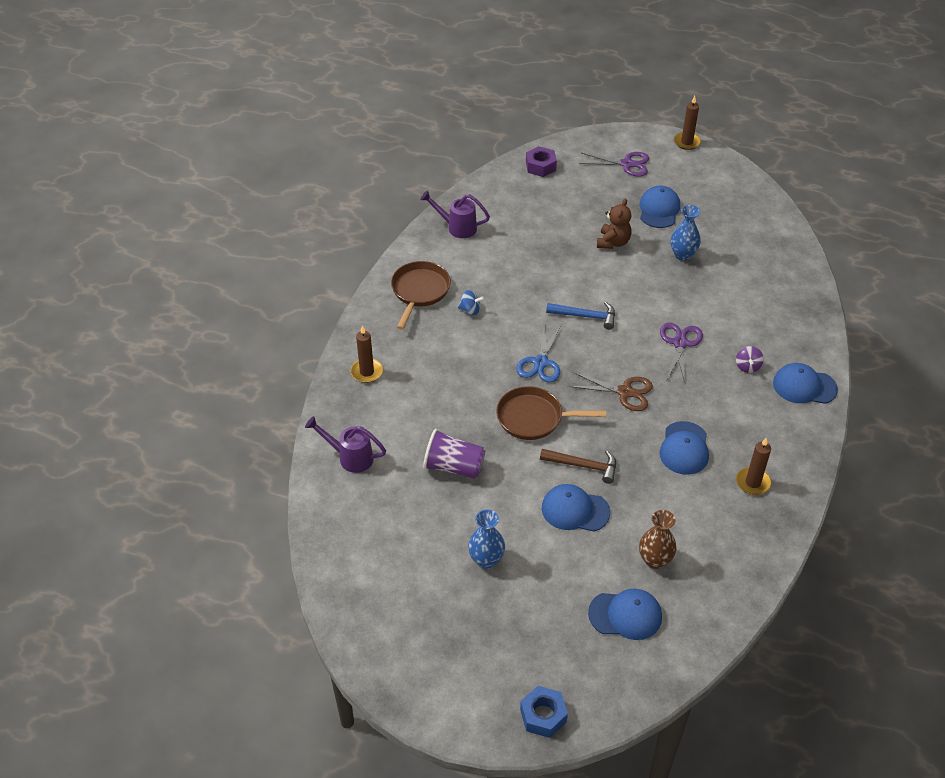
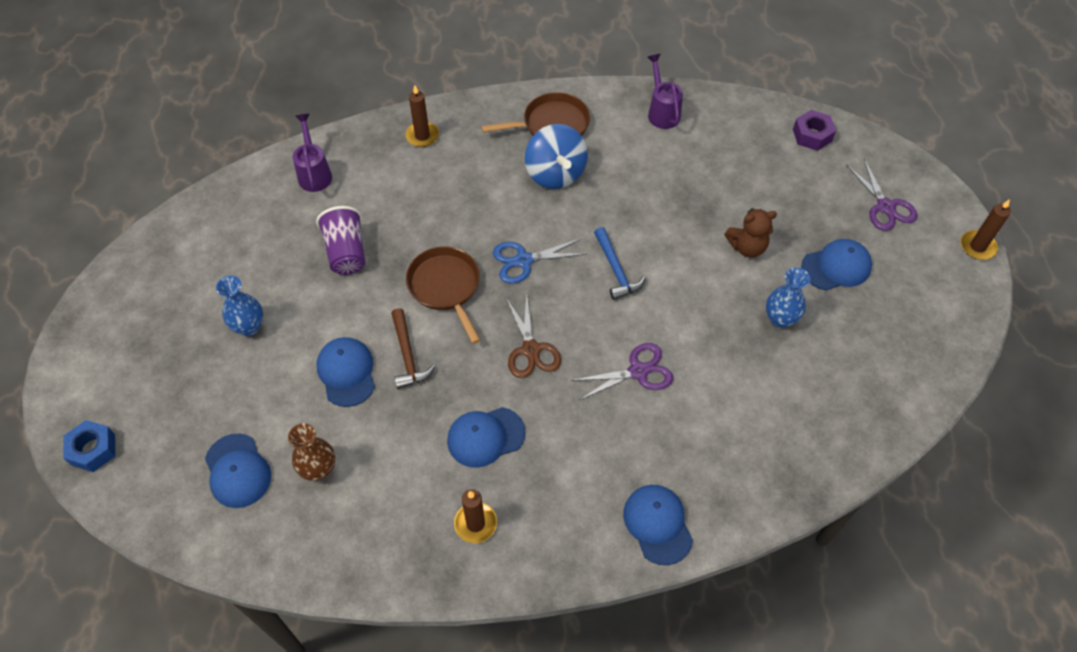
camera: 60 degrees right, 10 degrees up
(470, 310) = (555, 173): blue spinning top -> blue spinning top, size x2.19
(747, 366) = (648, 452): purple spinning top -> none

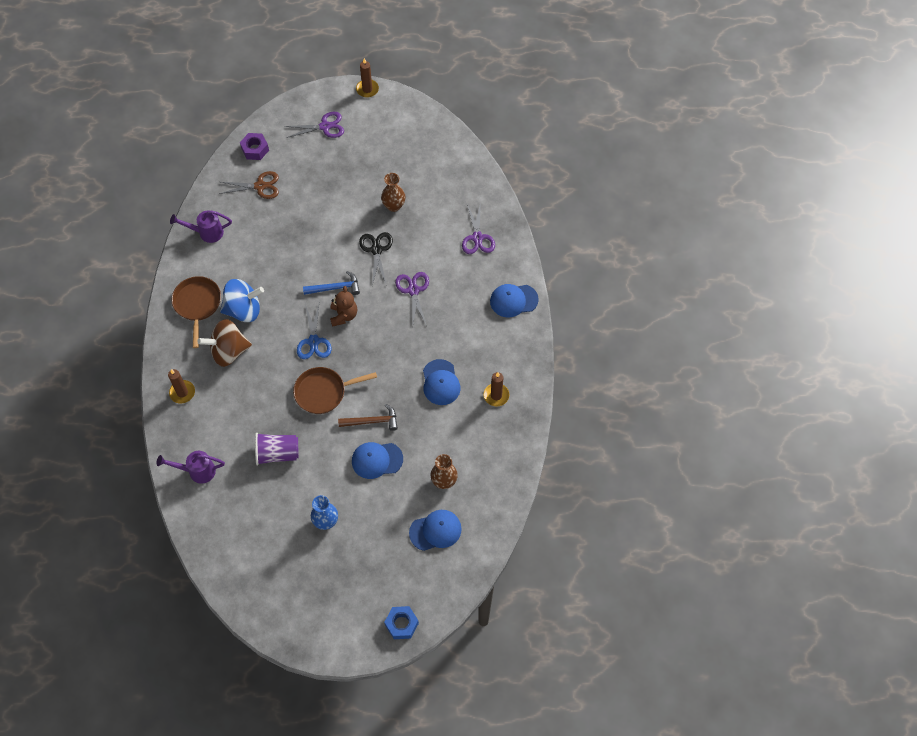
camera: 80 degrees left, 5 degrees up
(489, 170) = (228, 351): none -> brown spinning top
(531, 350) = (384, 348): brown scissors -> brown scissors (260, 186)
(695, 310) = (376, 250): none -> black scissors
(747, 247) = (336, 210): brown teddy bear -> brown teddy bear (344, 315)
(761, 448) = (477, 238): none -> purple scissors
(780, 319) = (394, 206): blue vase -> brown vase
(836, 267) = (363, 166): blue cap -> none

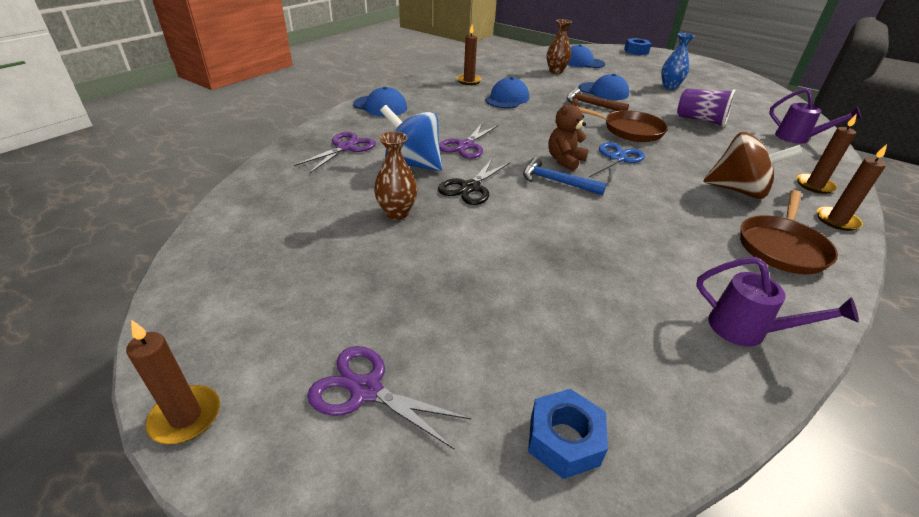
camera: 145 degrees left, 25 degrees down
(169, 353) = (837, 220): none -> brown candle
(244, 310) = (702, 213): blue spinning top -> blue spinning top (413, 164)
(255, 149) = (564, 440): purple nut -> blue nut
(260, 186) = (595, 352): brown scissors -> none

